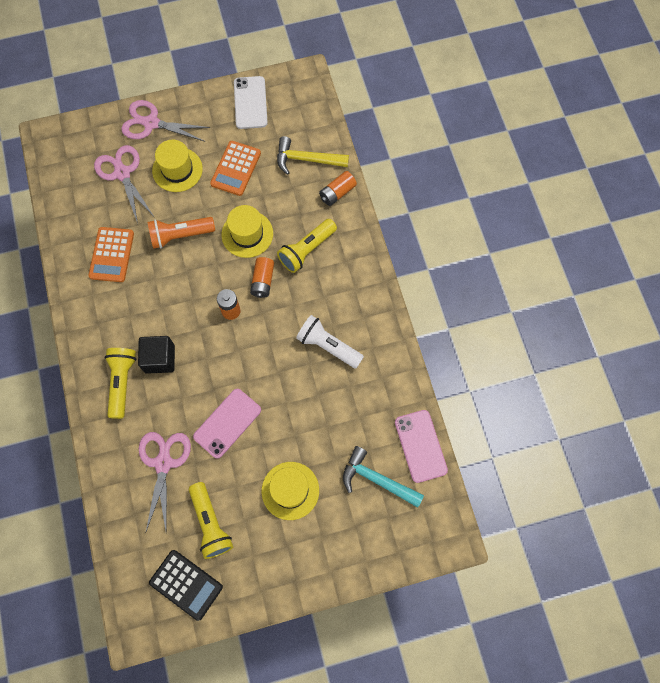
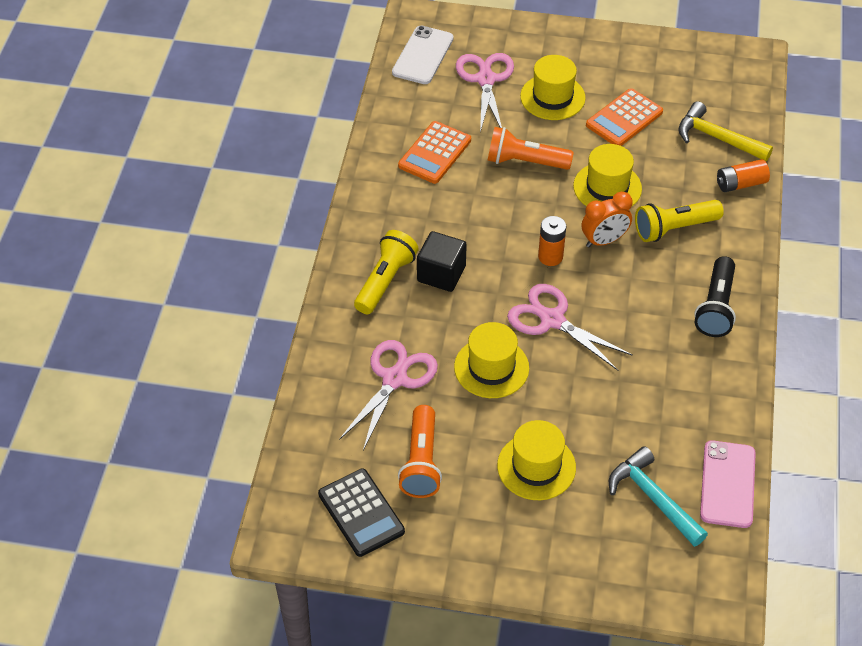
camera: 25 degrees right, 20 degrees down
(151, 123) = (543, 43): pink scissors -> pink scissors (552, 320)
(210, 523) = (421, 462): yellow flashlight -> orange flashlight
(227, 423) = (491, 368): pink phone -> yellow hat
(250, 103) = (673, 60): white phone -> white phone (423, 55)
(263, 281) = (604, 241): orange battery -> orange clock
(328, 346) = (655, 335): white flashlight -> none
(359, 305) = (716, 307): none -> black flashlight

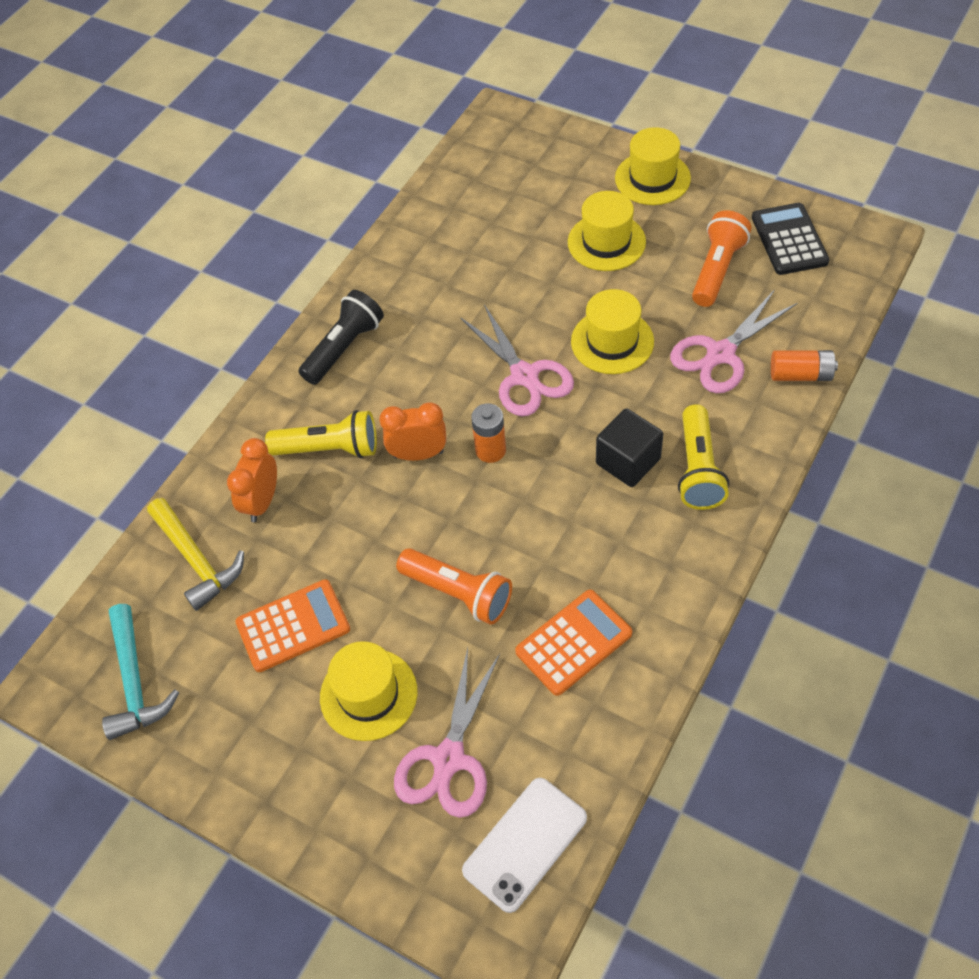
camera: 155 degrees left, 5 degrees up
(385, 281) = (698, 469): yellow flashlight -> yellow flashlight turned 45 degrees counterclockwise
(607, 187) = (375, 525): yellow hat -> yellow hat (652, 178)
(653, 498) = (512, 195): turquoise hammer -> turquoise hammer (135, 682)
(698, 182) = (262, 502): none -> orange clock
(727, 484) = (439, 192): pink phone -> none
(740, 184) = (215, 486): orange battery -> orange battery (801, 375)

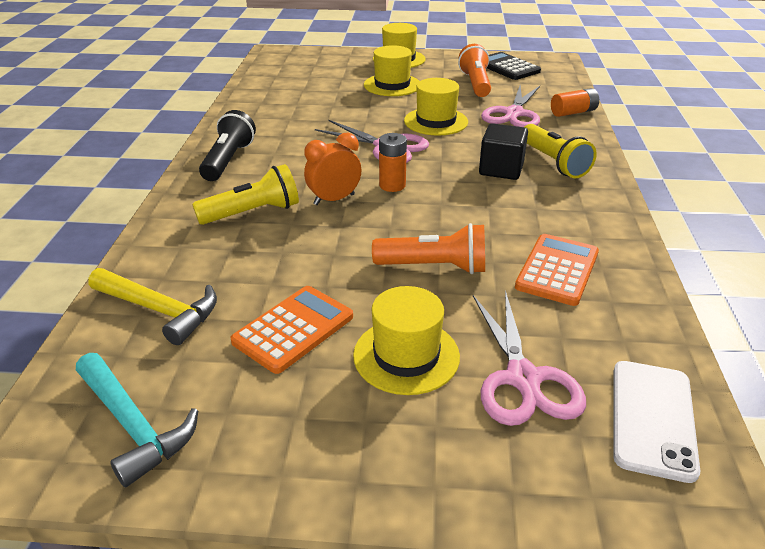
camera: 30 degrees left, 20 degrees down
(262, 502) = (208, 257): orange clock -> none

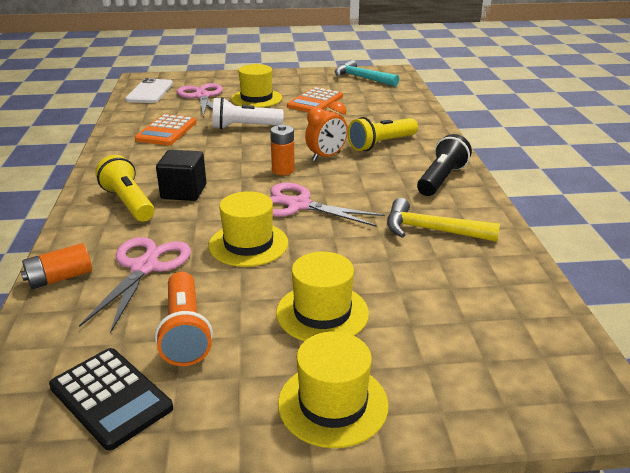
camera: 170 degrees right, 5 degrees down
(160, 310) = (389, 102): yellow hammer -> yellow hammer (431, 230)
(228, 160) = (441, 179): black flashlight -> black flashlight turned 150 degrees counterclockwise
(434, 267) = (244, 127): orange flashlight -> white flashlight

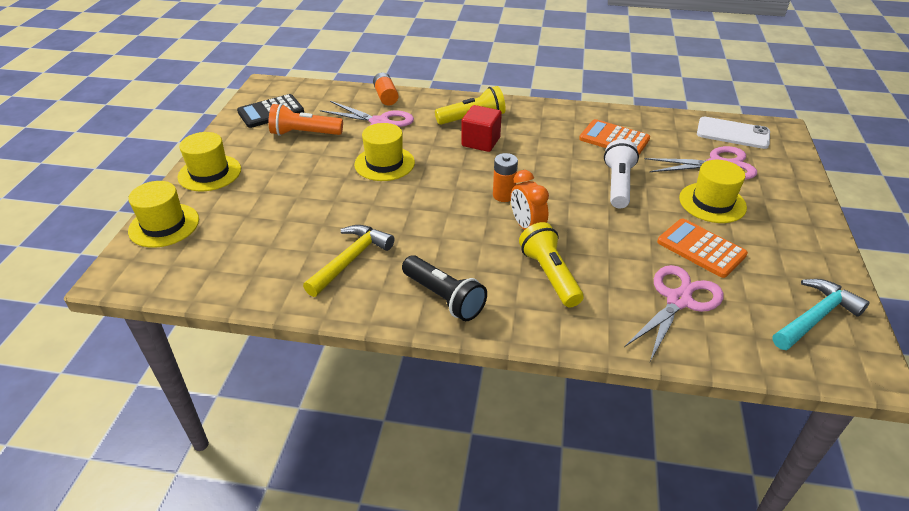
camera: 105 degrees right, 10 degrees up
(184, 192) = (481, 142): black cube -> red cube
(299, 205) = (431, 194): pink scissors -> pink scissors (678, 300)
(322, 313) = (285, 182): yellow hat -> yellow hat (164, 225)

